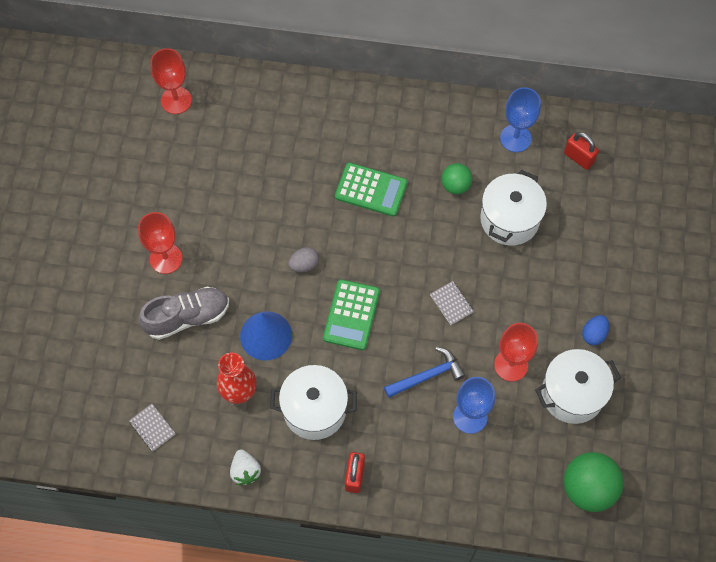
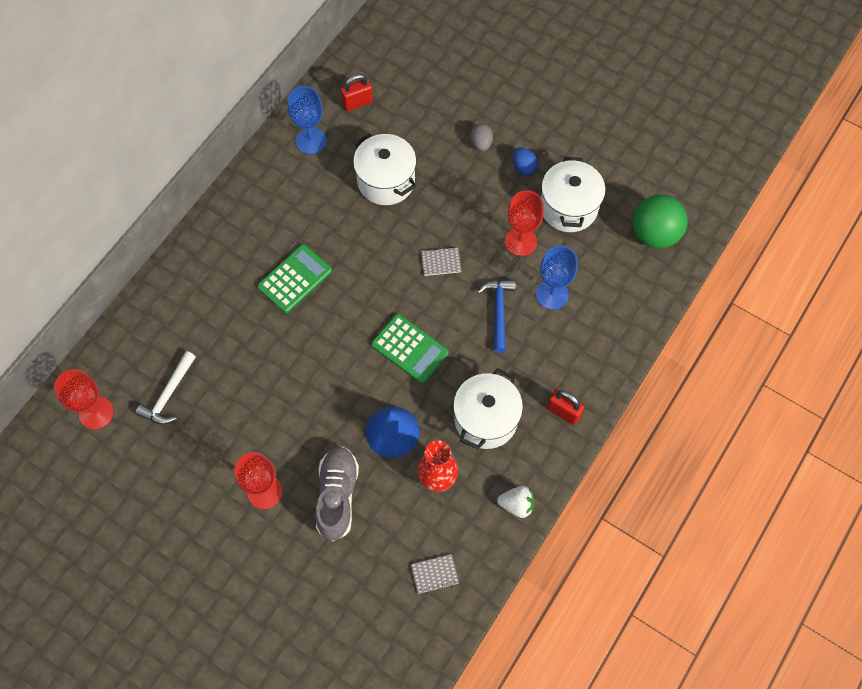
camera: 65 degrees left, 0 degrees up
(216, 145) = (169, 394): none -> white hammer
(304, 264) = (338, 368): grey egg -> grey egg (481, 143)
(455, 185) = (330, 208): green ball -> none

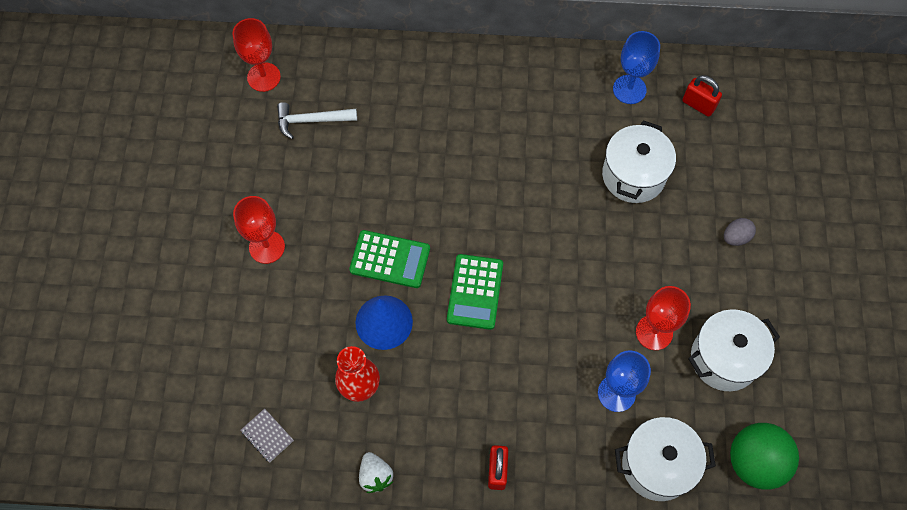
camera: 60 degrees right, 0 degrees up
(295, 279) = (482, 156): green calculator -> green calculator (390, 259)
(337, 496) = (295, 309): grey shoe -> none
(441, 262) = (582, 270): grey notebook -> none
(485, 419) = (445, 400): white pot -> white pot (657, 465)
(498, 311) = (565, 351): blue hammer -> none
(524, 167) = (739, 291): blue egg -> none

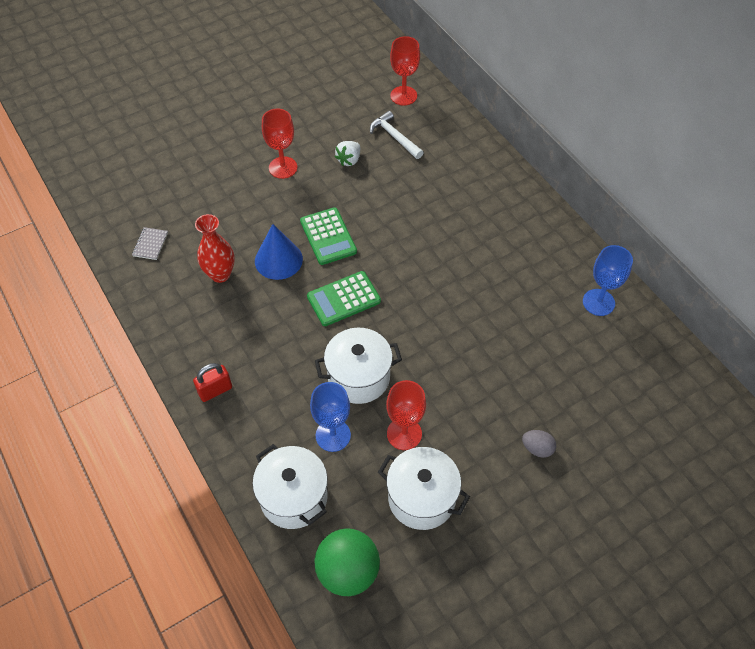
camera: 55 degrees right, 10 degrees down
(375, 476) = (162, 319): white strawberry -> white strawberry (349, 160)
(633, 175) = (526, 346): white pot -> white pot (358, 377)
(698, 105) = (631, 356): red padlock -> none

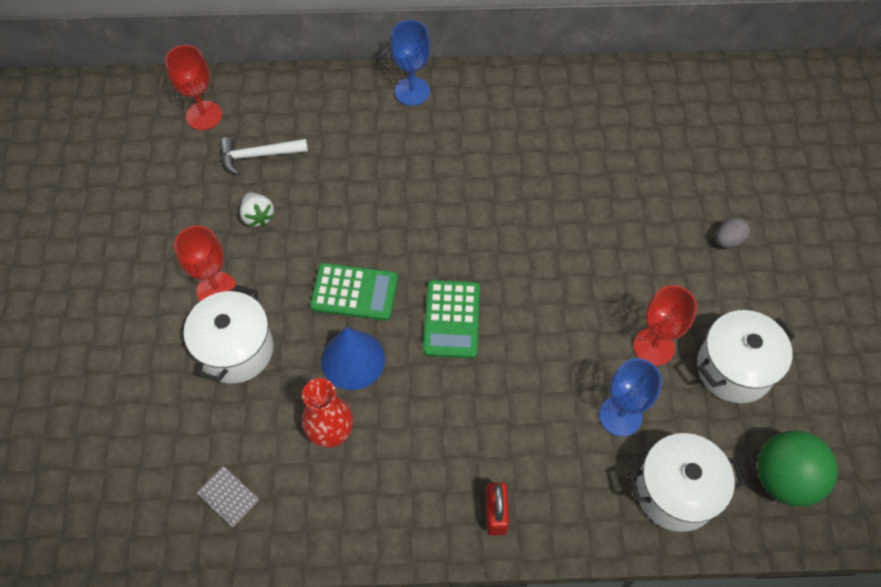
camera: 60 degrees left, 5 degrees up
(358, 377) = (562, 355): white pot -> white pot (236, 349)
(598, 302) = (595, 100): blue goblet -> blue goblet (412, 91)

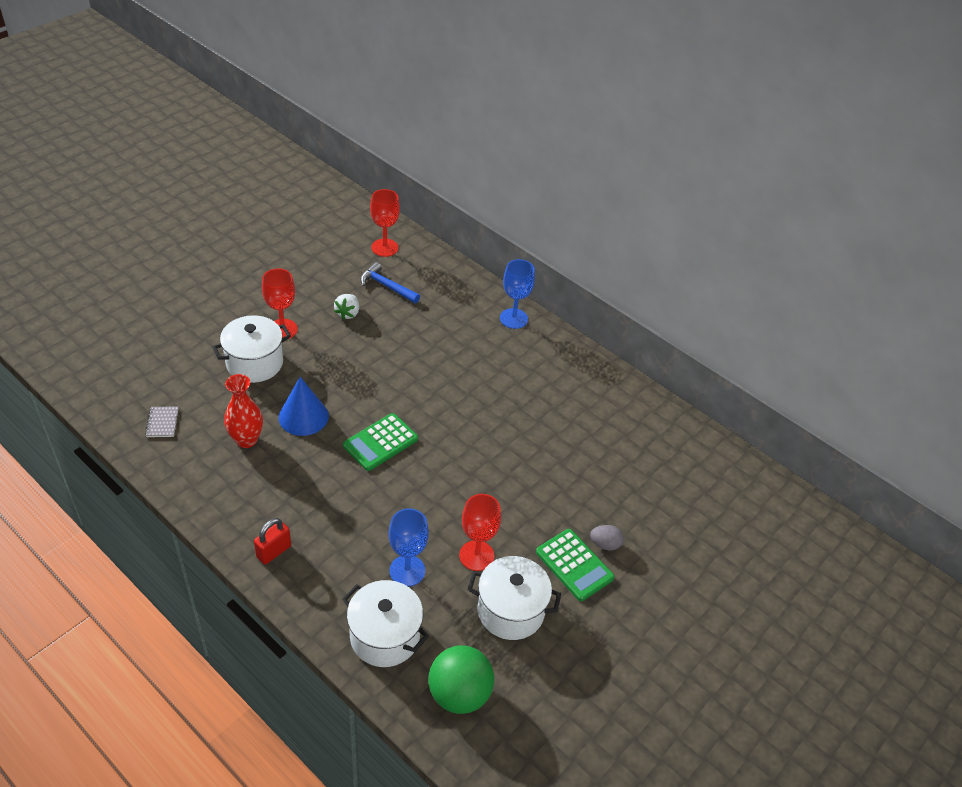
camera: 40 degrees right, 15 degrees down
(258, 155) = (387, 286): white hammer -> blue hammer
(354, 292) = (347, 387): green calculator -> green calculator (574, 565)

